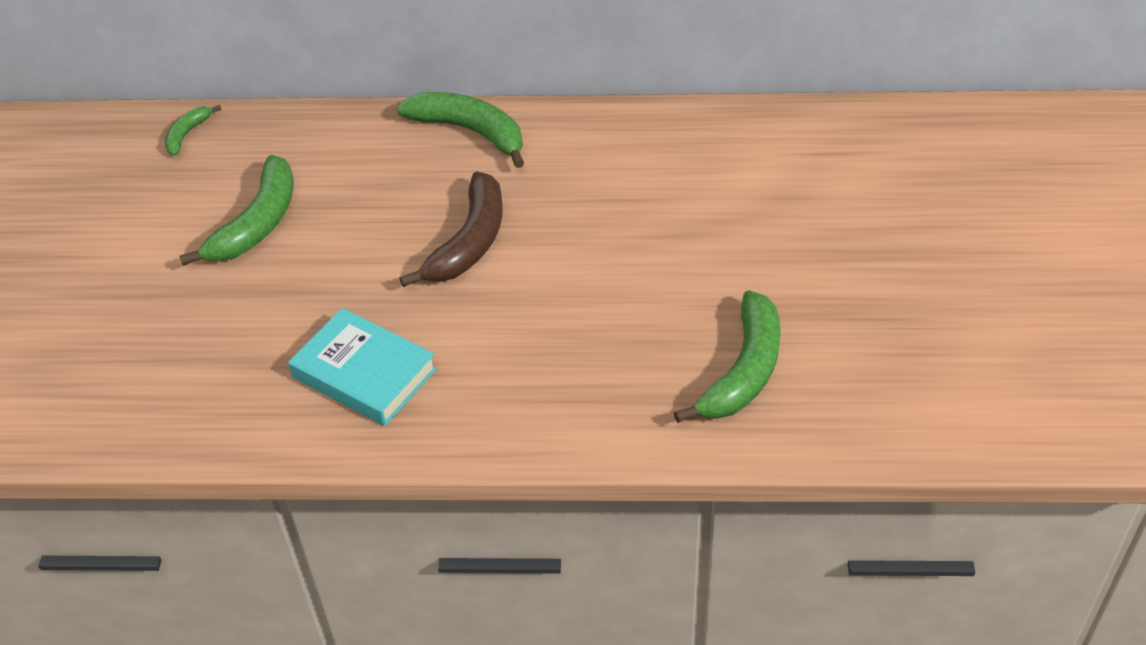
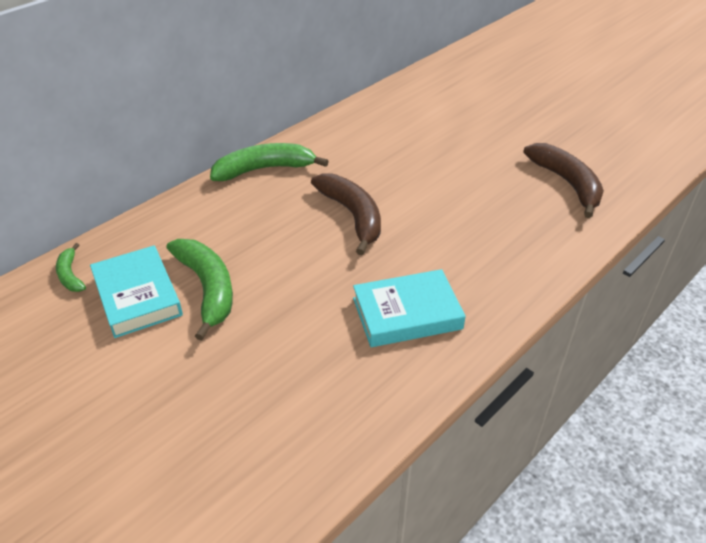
camera: 50 degrees left, 5 degrees down
(204, 190) = (137, 296): none -> turquoise book
(744, 370) = (567, 183): green banana -> brown banana

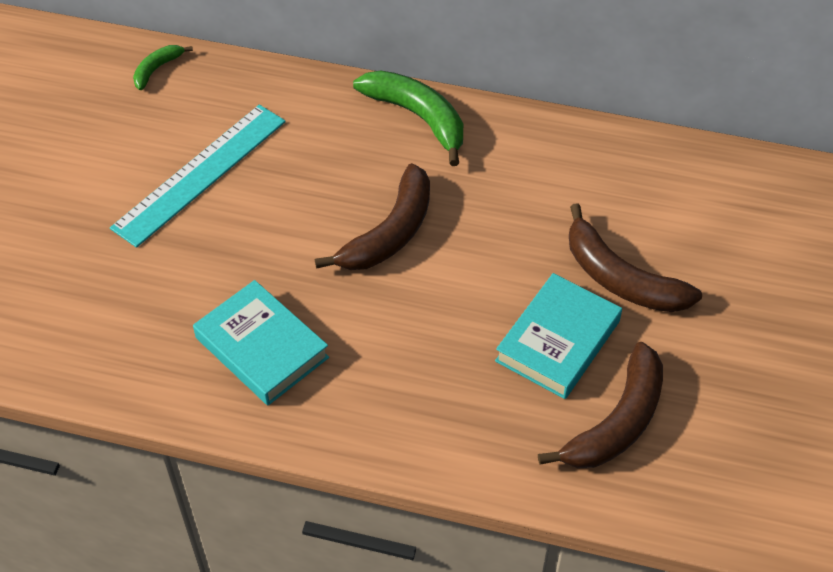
camera: 60 degrees right, 10 degrees up
(137, 296) = (159, 130): turquoise book -> turquoise book (557, 341)
(207, 288) = (200, 173): green banana -> turquoise ruler
(463, 144) = (620, 279): none -> brown banana

